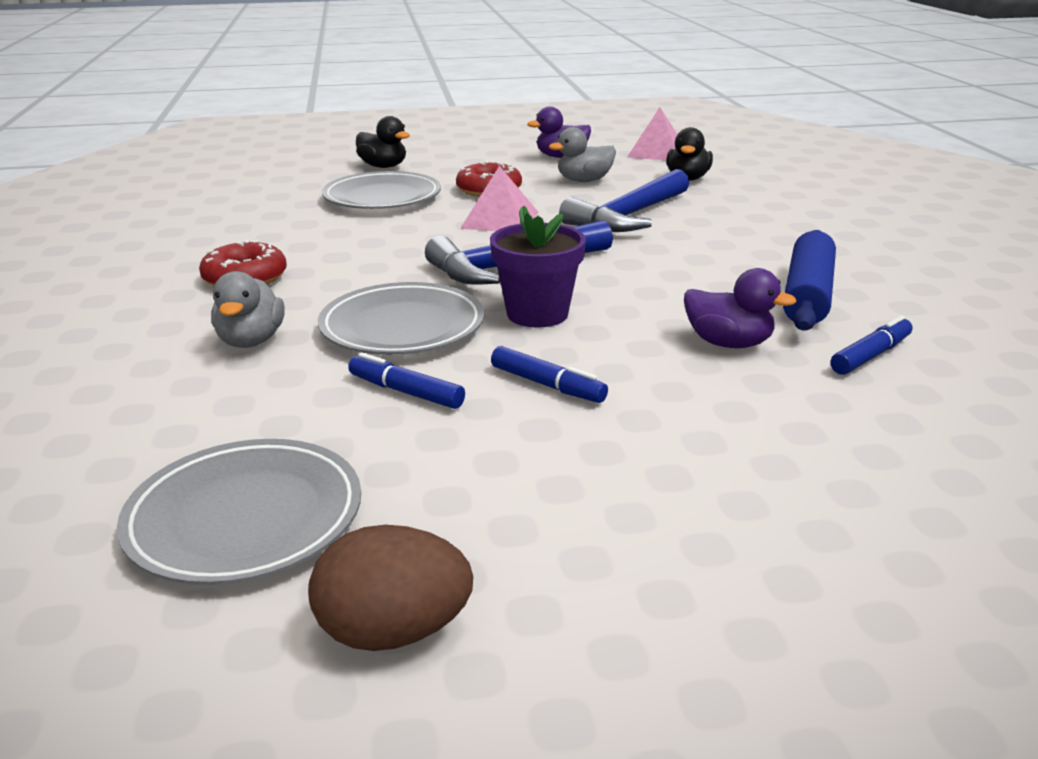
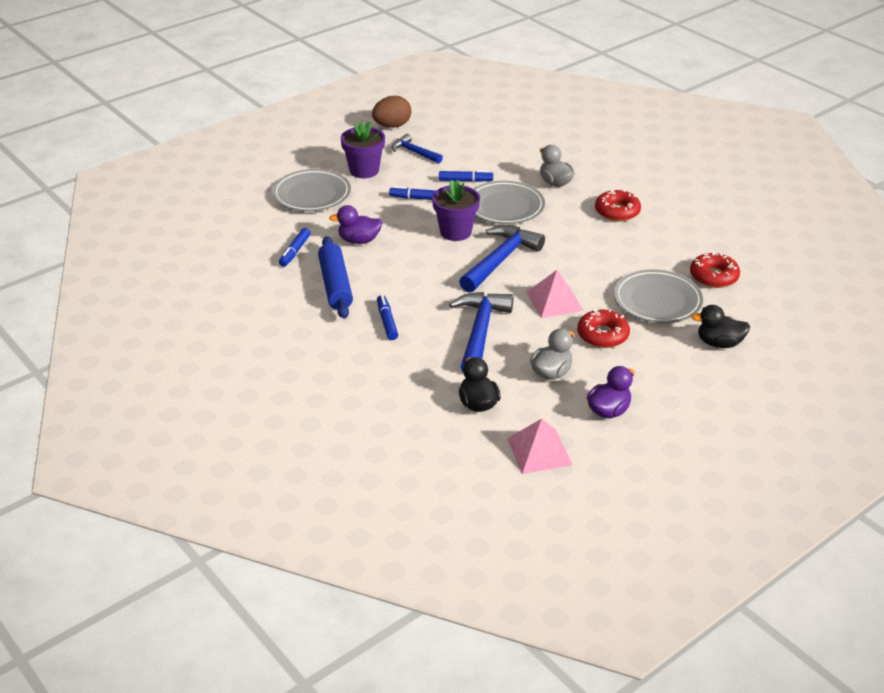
camera: 150 degrees right, 10 degrees up
(245, 519) = (461, 134): grey plate -> grey plate (312, 195)
(279, 200) = (713, 276): none -> red donut
(433, 501) = (414, 152): none -> blue hammer
(614, 488) = (364, 170): none -> purple flower pot
(747, 245) = (387, 322): none -> blue marker

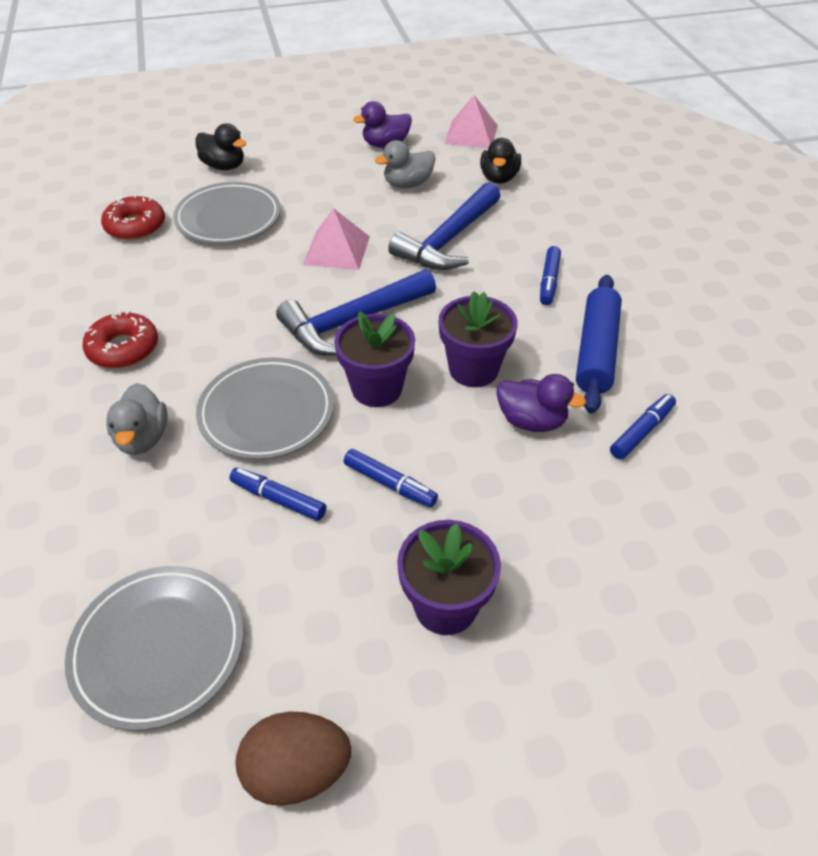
camera: 155 degrees left, 10 degrees up
(312, 195) = (577, 566): grey plate -> grey plate (159, 648)
(406, 255) = (473, 369): none -> purple flower pot
(414, 152) = (312, 629): blue hammer -> none
(602, 335) = (323, 202): red donut -> none

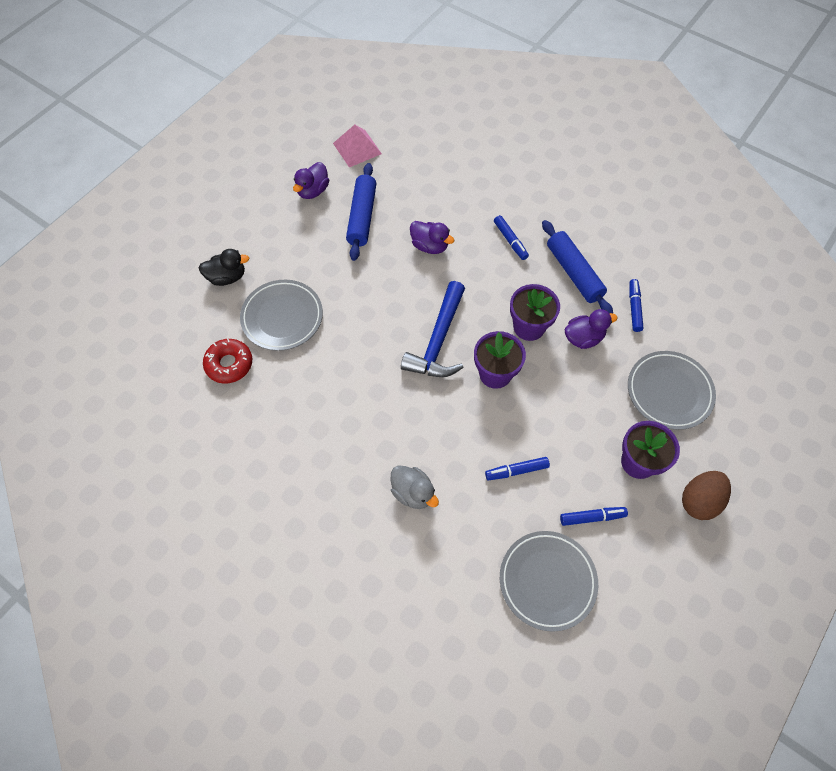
camera: 40 degrees left, 15 degrees up
(123, 348) = (334, 451): red donut -> none
(267, 413) = (458, 429): grey plate -> grey plate (669, 392)
(297, 770) = (654, 577): brown egg -> brown egg (699, 501)
(336, 250) = (375, 297): pink pyramid -> none
(390, 484) = (556, 422): blue marker -> blue marker (592, 517)
(407, 184) = (362, 217): grey duck -> blue rolling pin
(448, 240) = (430, 246): blue hammer -> purple duck
(499, 178) = (410, 177): black duck -> none

